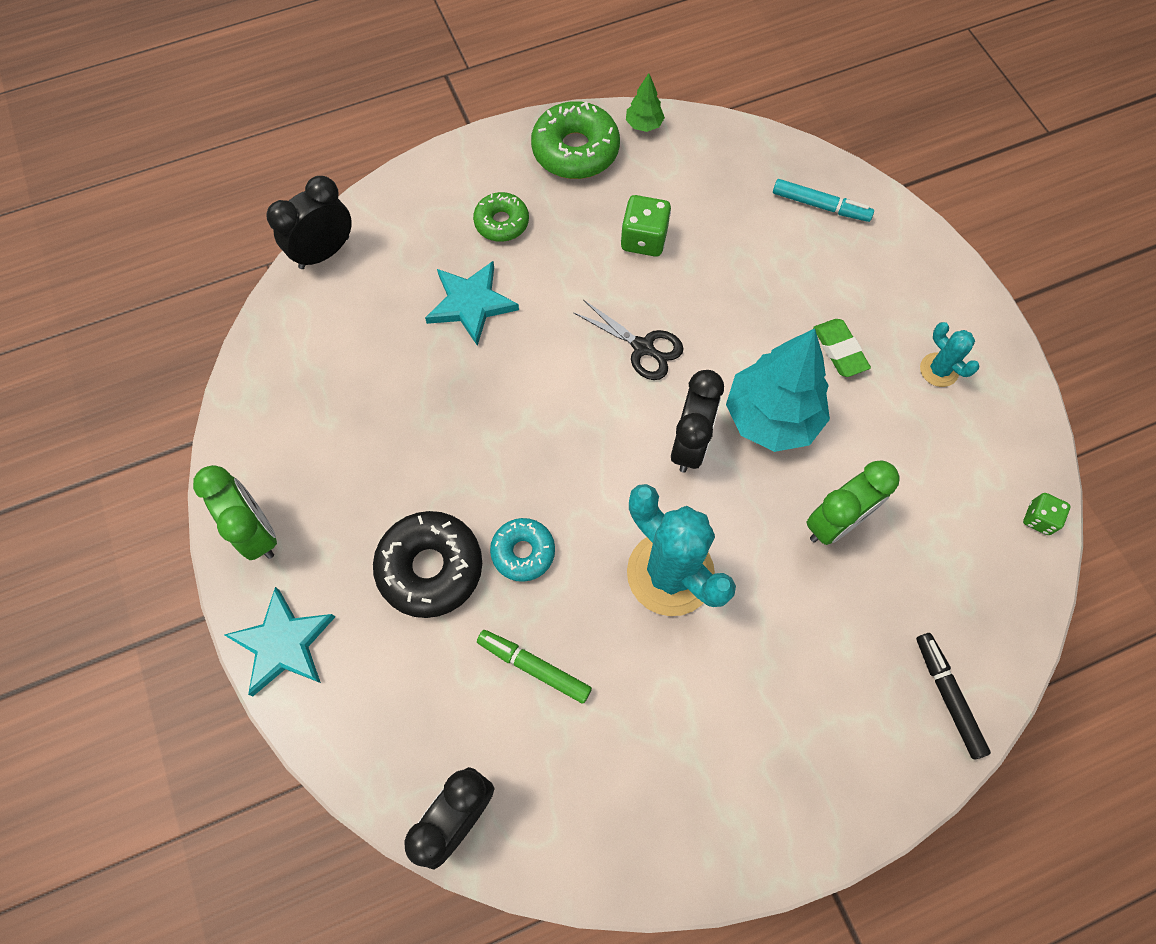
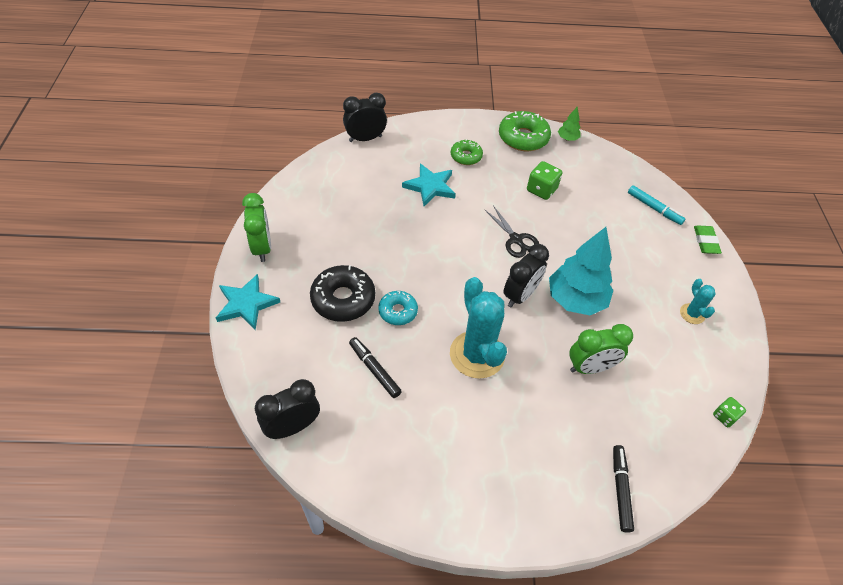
camera: 20 degrees right, 15 degrees down
(534, 667) = (374, 370): green marker -> black marker
(839, 350) = (633, 282): green eraser -> green eraser (705, 241)

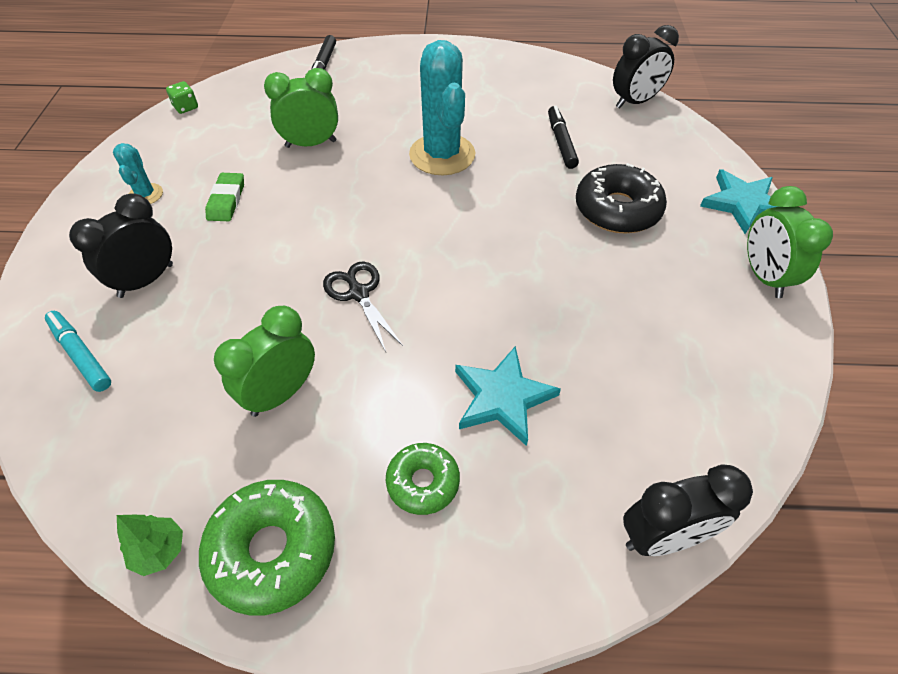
camera: 175 degrees left, 0 degrees up
(374, 370) = (561, 142): black marker -> black marker turned 150 degrees counterclockwise
(398, 311) = (541, 196): turquoise donut -> none
(520, 295) = (373, 215): black clock -> black clock (146, 280)
(541, 190) = (281, 393): green dice -> green clock
(575, 300) = (297, 210): turquoise tree -> none
(705, 241) = (38, 293): green eraser -> green eraser (226, 200)

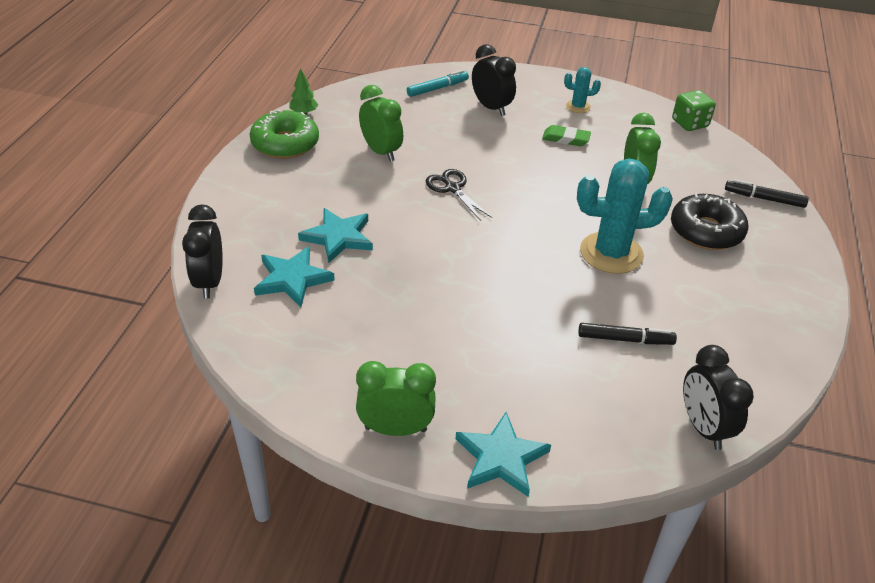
camera: 100 degrees right, 10 degrees down
(186, 107) = (690, 123): green dice -> green dice, size x1.61
(359, 293) = (453, 188): black scissors -> black scissors turned 105 degrees counterclockwise
(423, 482) = (296, 196): green donut -> none
(607, 428) = (292, 279): none -> turquoise star
(617, 209) = (512, 352): black donut -> black donut (706, 231)

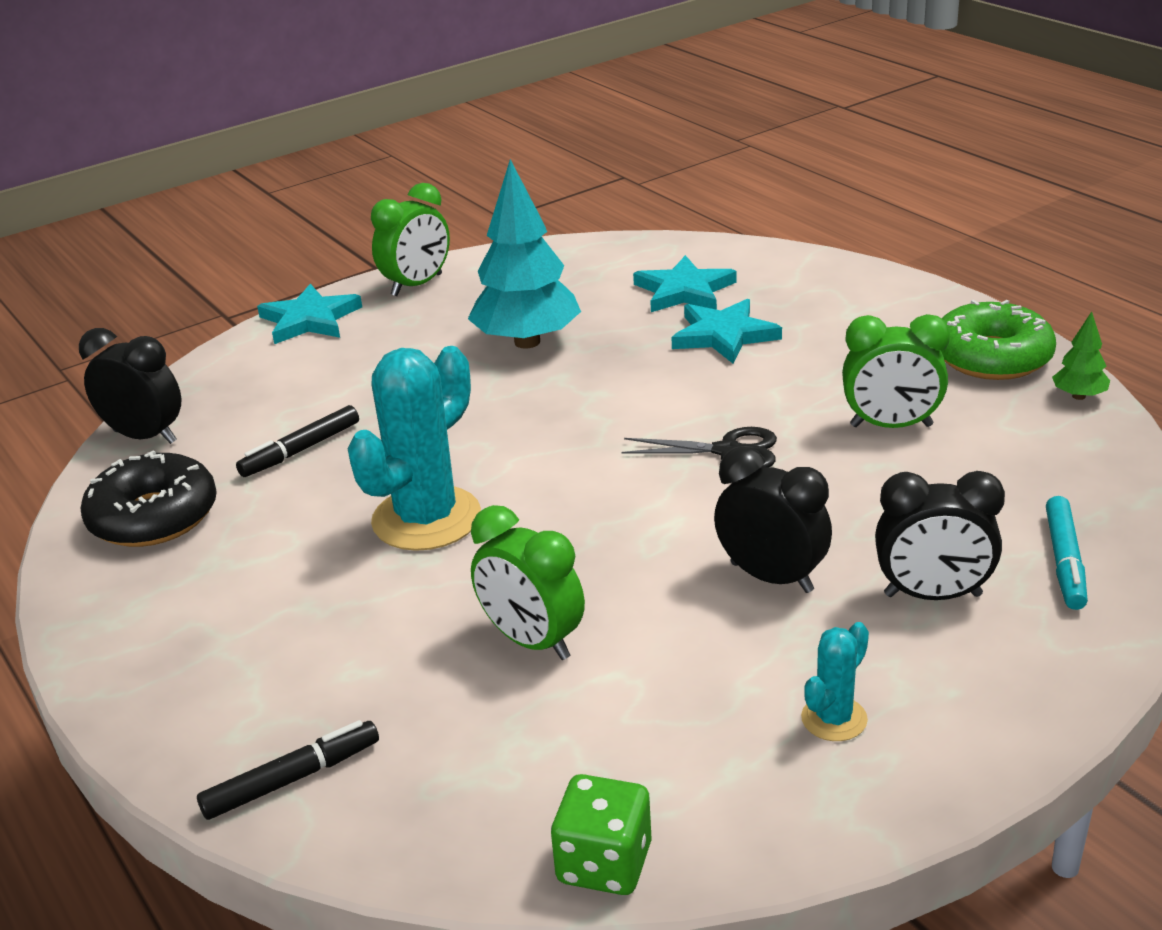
camera: 135 degrees right, 10 degrees down
(209, 282) = (738, 250): black clock -> black clock (771, 577)
(420, 315) = (527, 342): none -> turquoise tree
(566, 139) = (737, 634): green eraser -> none
(706, 231) = (334, 641): black donut -> black donut (154, 517)

